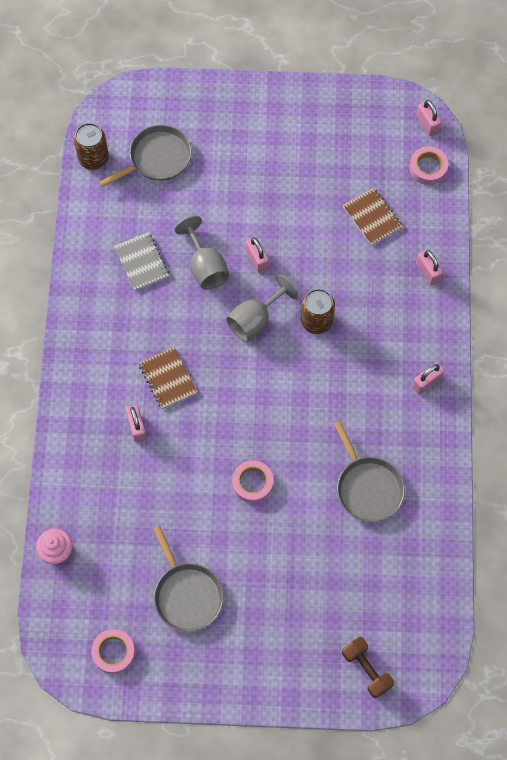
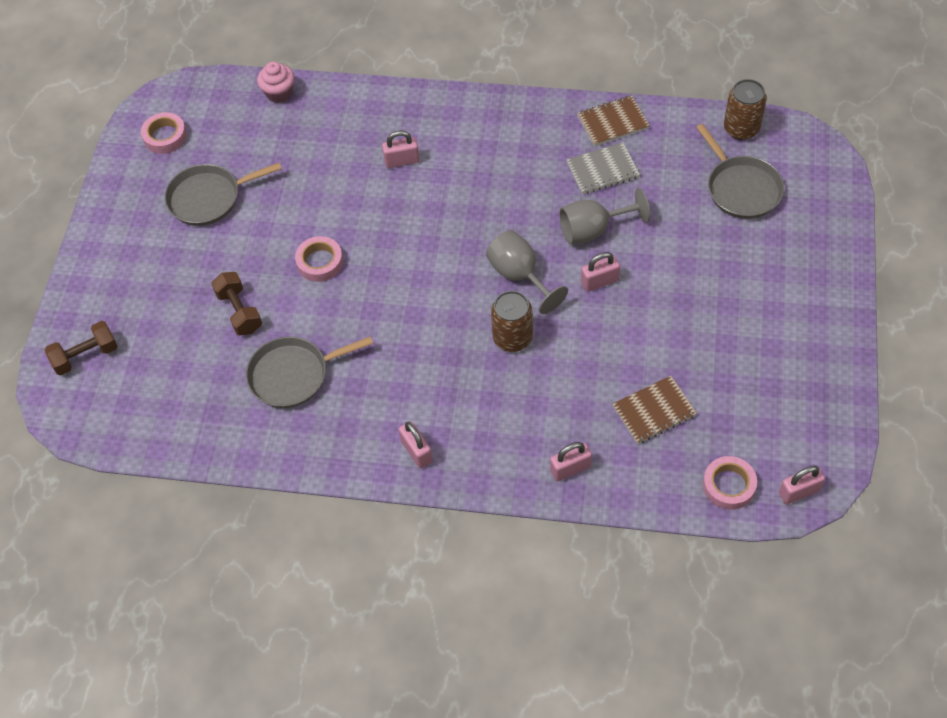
camera: 100 degrees right, 10 degrees down
(168, 379) = (455, 190): brown notebook -> brown notebook (613, 122)
(309, 543) = (239, 311): none -> brown dumbbell

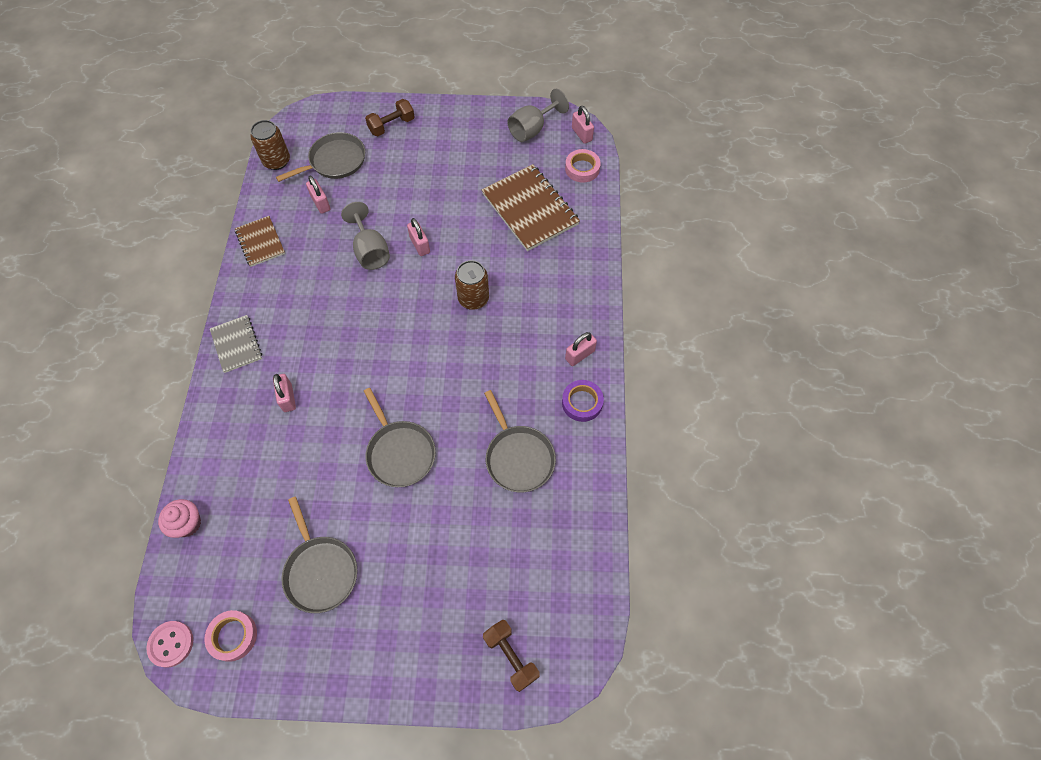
camera: 100 degrees left, 5 degrees up
(170, 94) = (171, 644): none -> pink button
(239, 311) = (455, 515): brown dumbbell -> brown dumbbell (391, 125)
(320, 262) = (400, 453): pink tape -> grey pan
(350, 447) = (582, 402): none -> purple tape
(520, 275) = (414, 298): grey goblet -> grey goblet (532, 129)
(570, 469) = (581, 256): pink padlock -> pink padlock (321, 203)
(602, 170) = (310, 247): grey notebook -> grey notebook (236, 344)
(654, 411) = (530, 209): brown notebook -> brown notebook, size x1.76

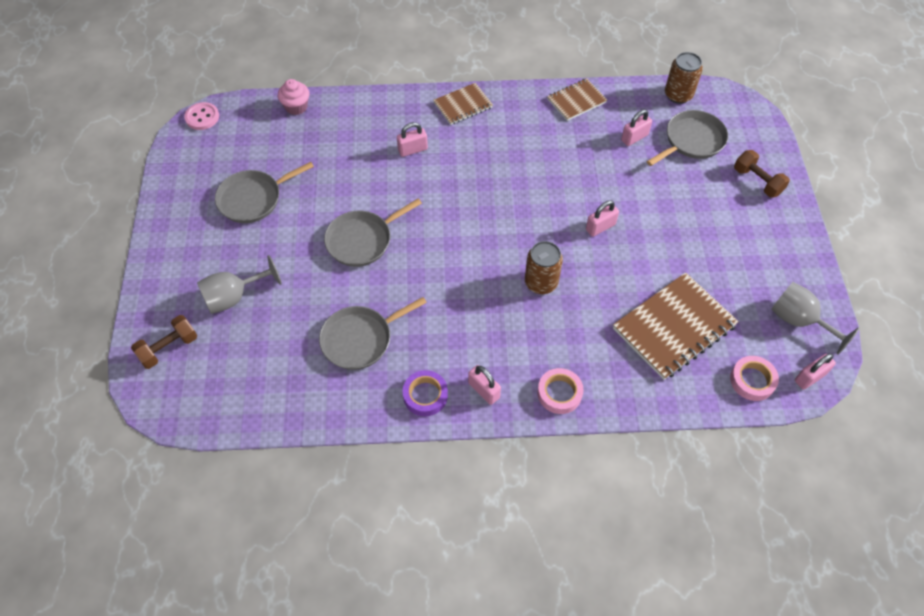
camera: 85 degrees right, 5 degrees down
(233, 636) = (204, 152): pink tape -> pink tape (559, 393)
(236, 344) = (463, 105): grey notebook -> brown notebook
(335, 161) = (692, 140): grey pan -> grey pan turned 90 degrees counterclockwise
(370, 251) = (584, 186): grey goblet -> grey goblet (234, 297)

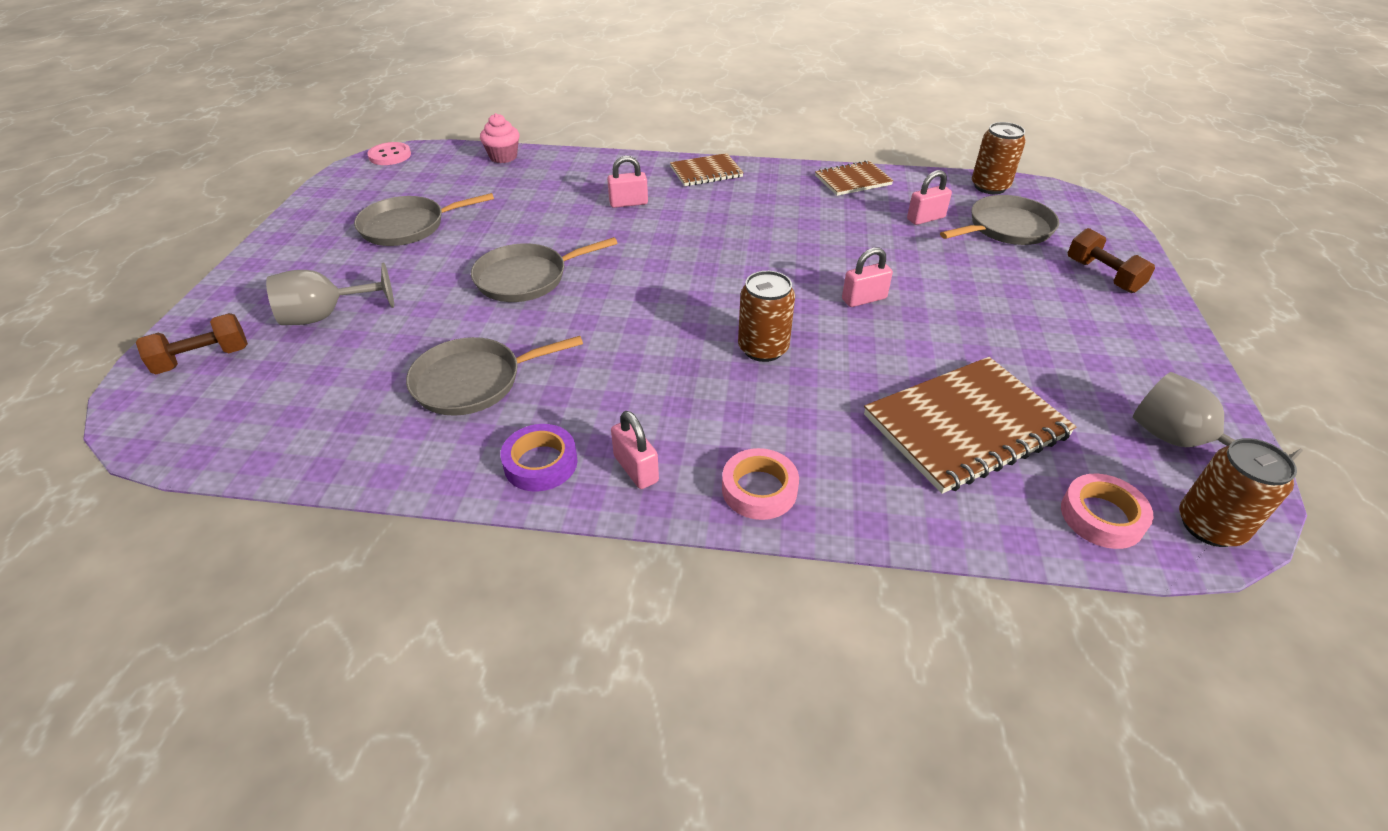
camera: 10 degrees right, 15 degrees down
(810, 377) = (1209, 526): pink padlock -> brown can

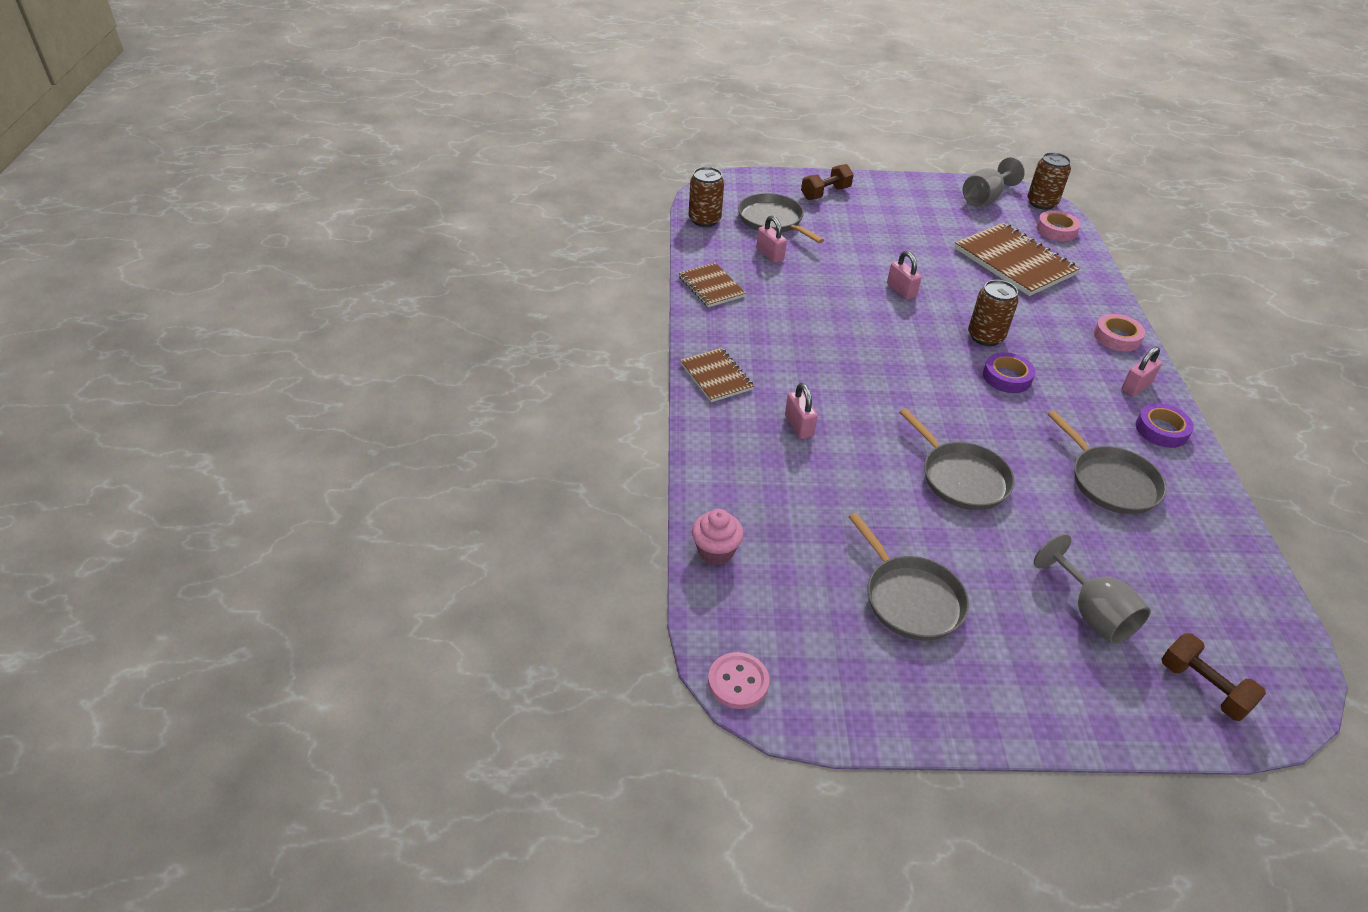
camera: 100 degrees left, 0 degrees up
(678, 347) = (1007, 377): none -> purple tape

